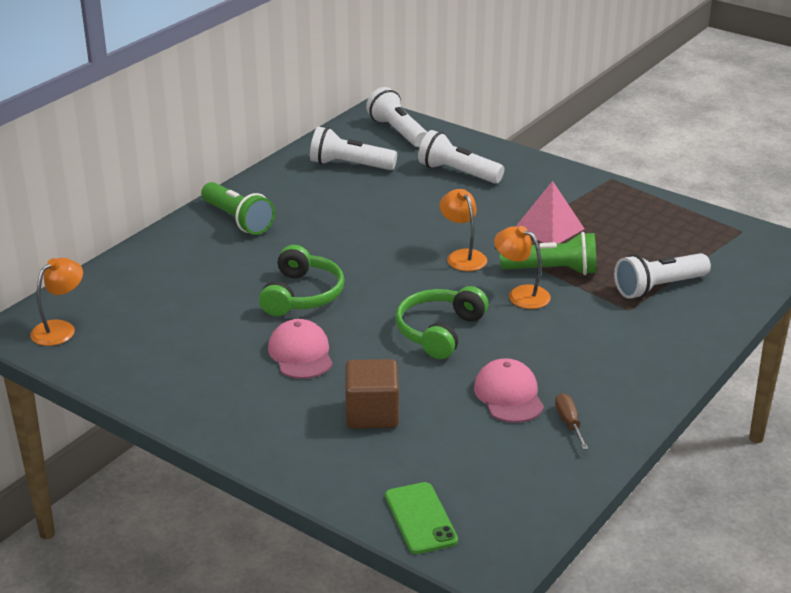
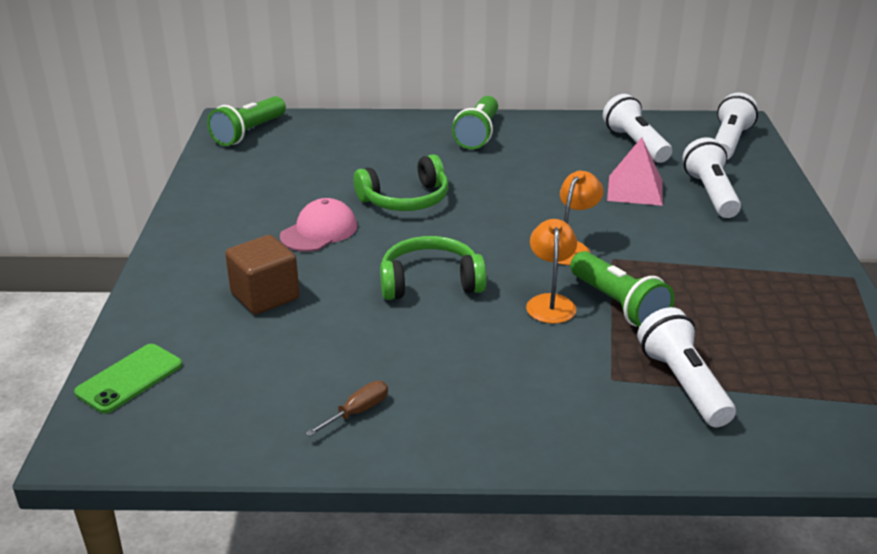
camera: 55 degrees right, 0 degrees up
(60, 329) = (248, 133): orange lamp -> green flashlight
(508, 395) = (367, 358): pink cap -> none
(549, 228) = (693, 275): pink pyramid -> pink pyramid (635, 190)
(658, 287) = (683, 384): white flashlight -> white flashlight turned 45 degrees clockwise

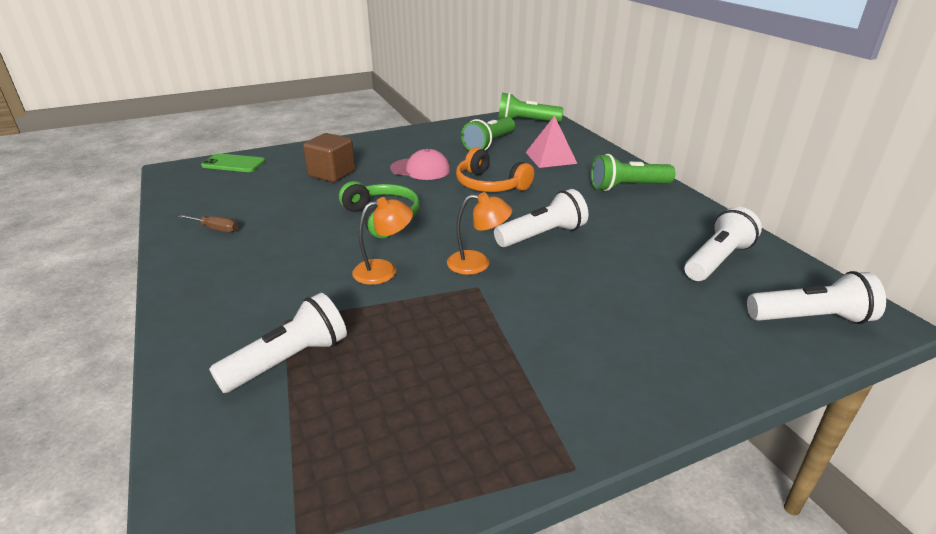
camera: 65 degrees right, 0 degrees up
(406, 200) = (490, 185): green headphones -> orange headphones
(618, 305) = (400, 303): green flashlight -> green flashlight (489, 144)
(635, 190) = (619, 276): pink pyramid -> pink pyramid (551, 158)
(711, 194) = (666, 323): white flashlight -> white flashlight (542, 235)

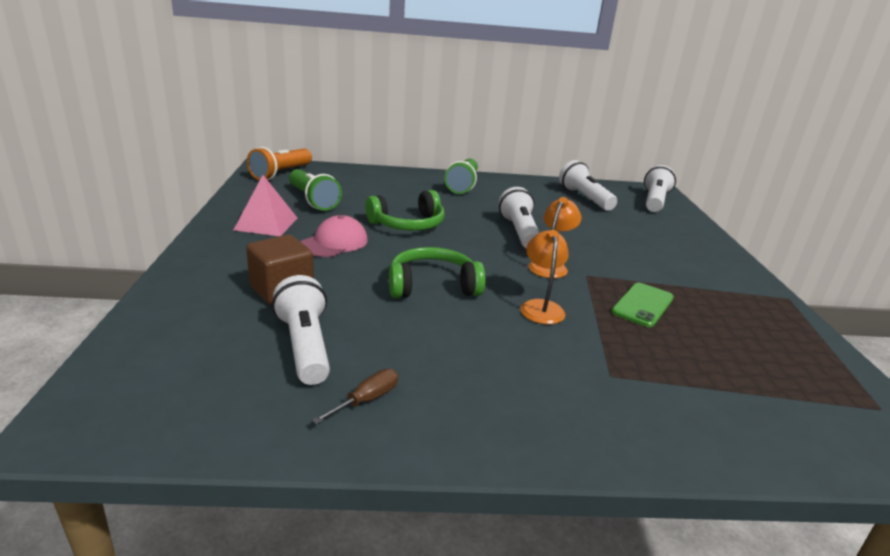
camera: 70 degrees left, 5 degrees down
(233, 164) = (134, 359): green phone -> green phone (642, 305)
(289, 360) = (678, 382): white flashlight -> white flashlight (305, 346)
(490, 185) = (408, 224): orange headphones -> green headphones
(526, 121) = (280, 173): green flashlight -> orange flashlight
(551, 158) = (378, 189): pink pyramid -> pink pyramid (266, 223)

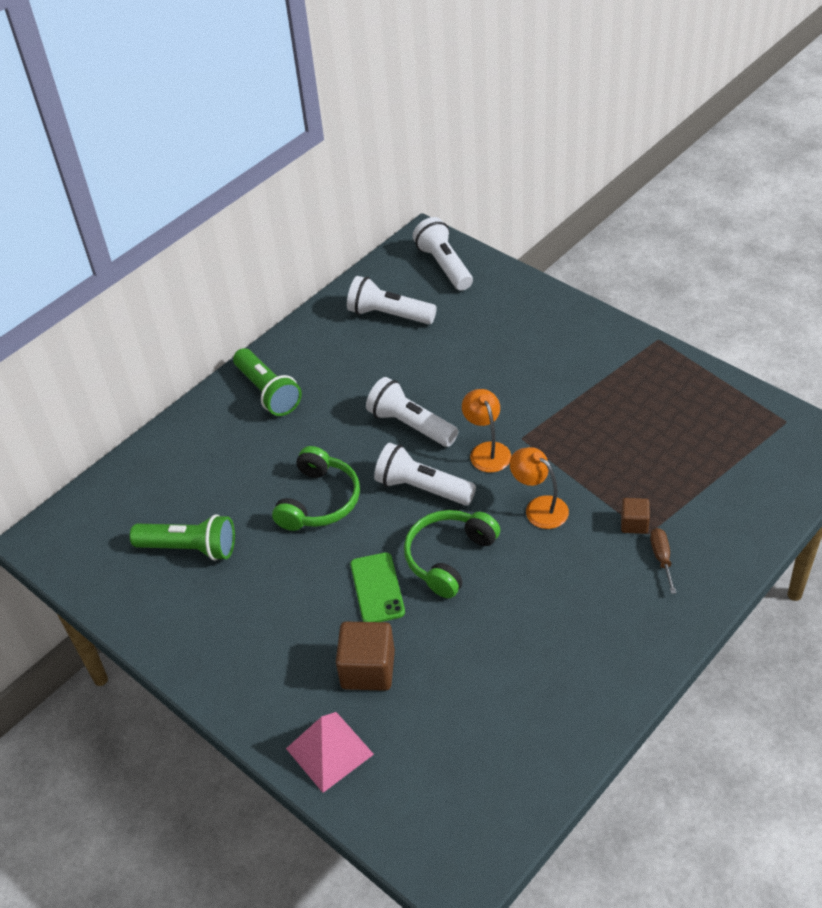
camera: 40 degrees left, 20 degrees up
(266, 223) = (216, 618): pink pyramid -> pink pyramid (329, 751)
(280, 173) = (82, 539): orange flashlight -> none
(305, 346) = (467, 694): white flashlight -> white flashlight (422, 488)
(334, 243) = (308, 583): pink cap -> none
(367, 400) = (562, 691): brown screwdriver -> brown screwdriver (662, 558)
(607, 362) = (634, 524): none -> brown cube
(642, 305) = (590, 440): green phone -> green phone (377, 588)

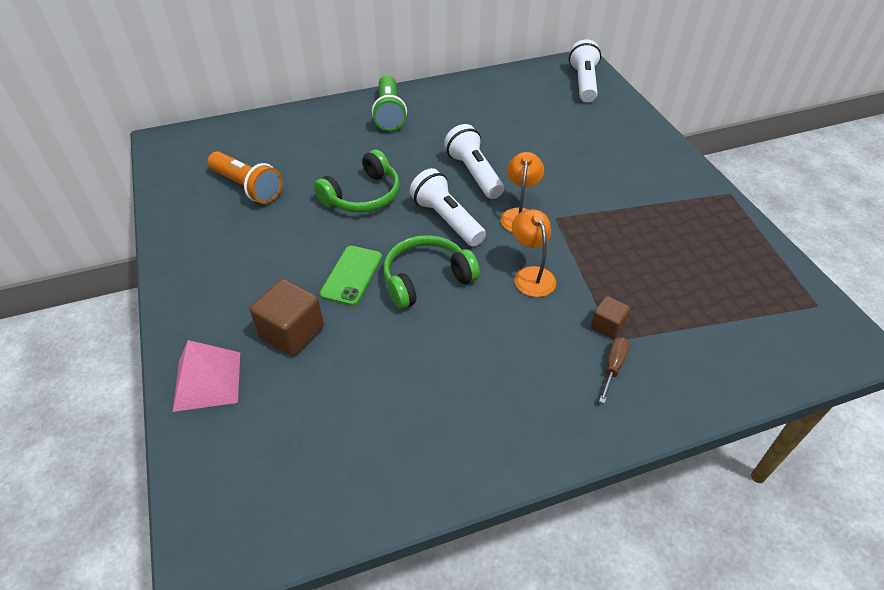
camera: 25 degrees right, 0 degrees up
(190, 548) = (247, 187): green flashlight -> orange flashlight
(389, 314) = (517, 98): white flashlight -> none

